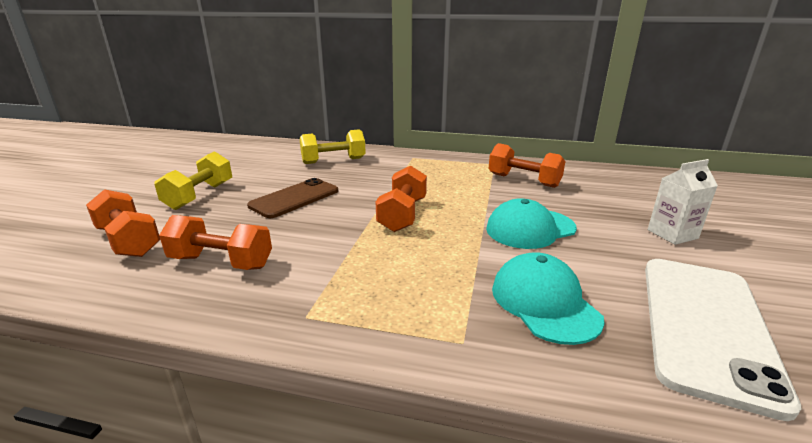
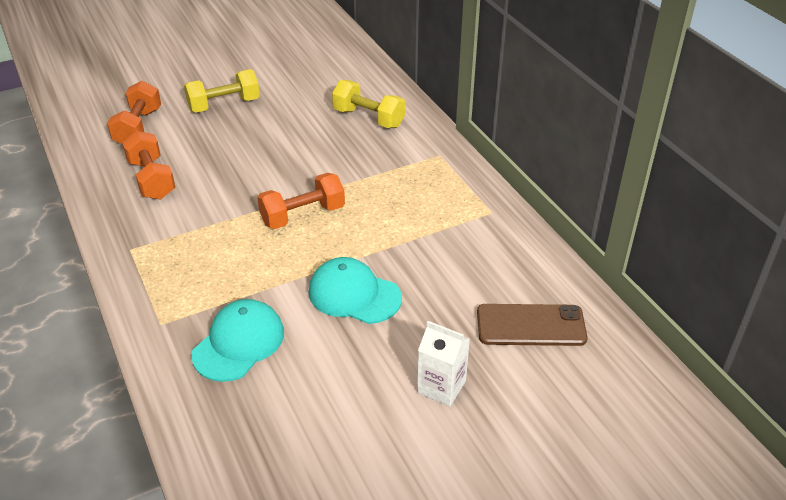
camera: 50 degrees right, 15 degrees up
(294, 198) = (270, 147): brown phone -> brown phone (531, 325)
(523, 180) = (467, 250): orange dumbbell -> none
(705, 326) = (282, 434): white phone -> none

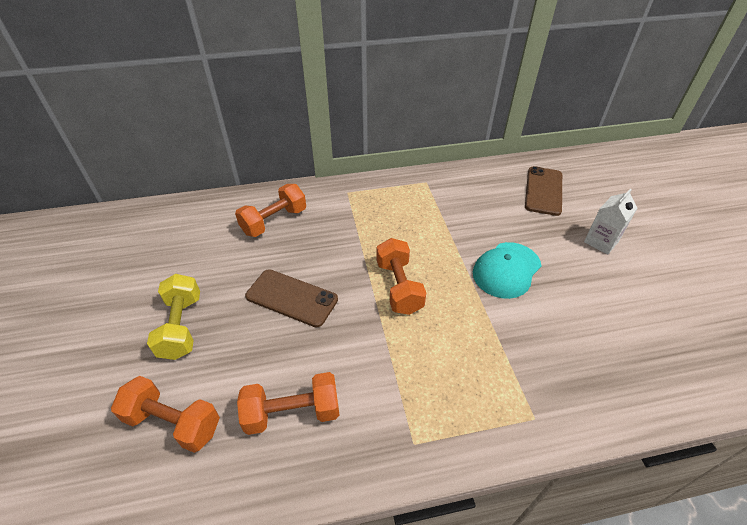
camera: 75 degrees left, 5 degrees up
(239, 343) = (561, 354): turquoise cap -> none
(270, 152) = (291, 298): none -> brown phone
(368, 118) = (274, 221): yellow dumbbell -> orange dumbbell

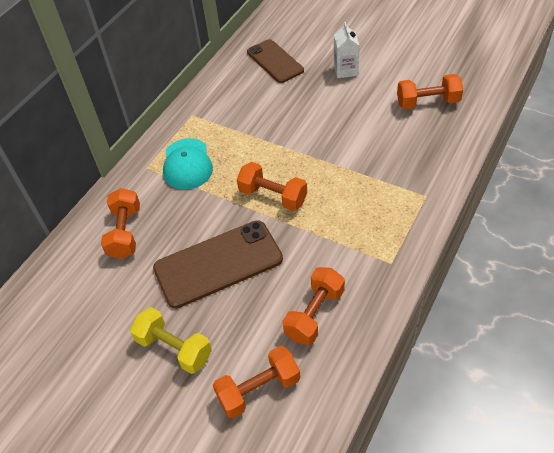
camera: 45 degrees left, 5 degrees up
(291, 298) = (218, 264): brown phone -> brown phone, size x1.50
(506, 270) = (318, 131): turquoise cap -> turquoise cap (187, 164)
(655, 334) = (427, 102): none -> orange dumbbell

